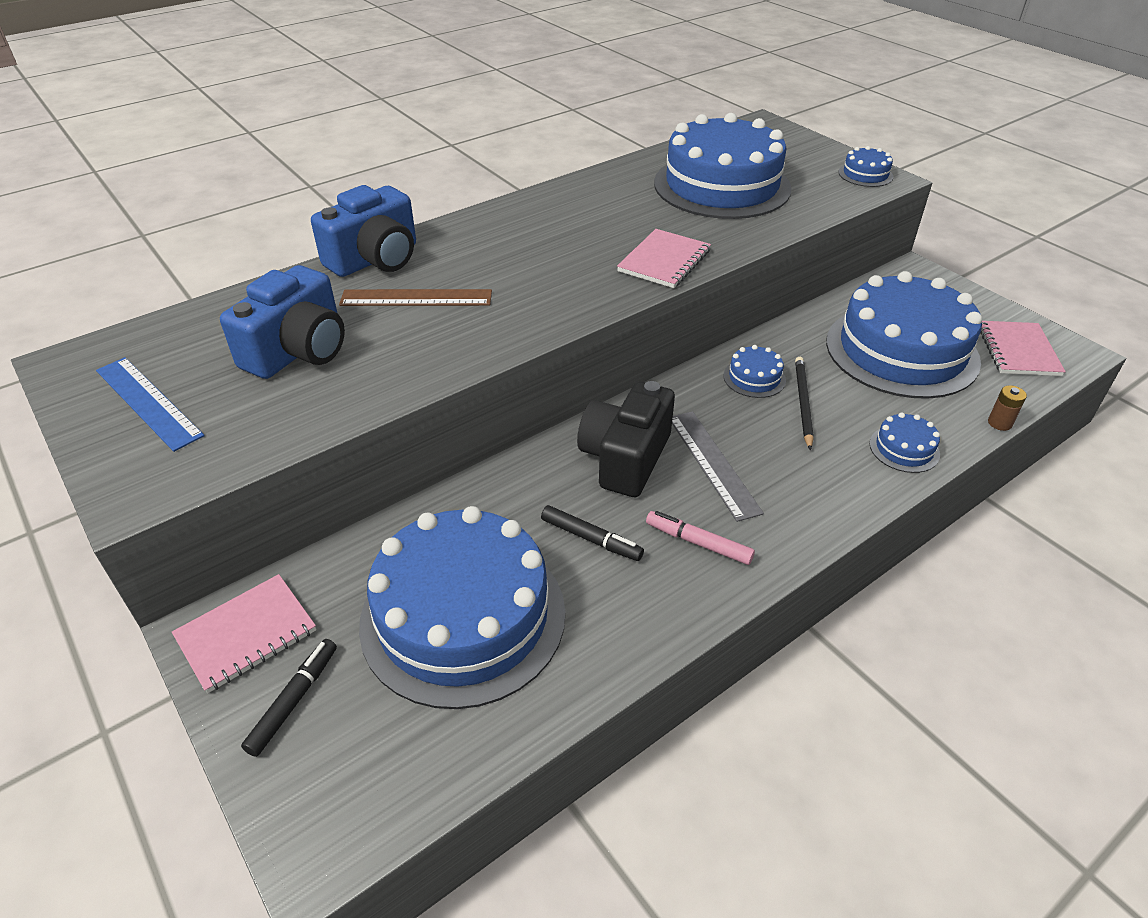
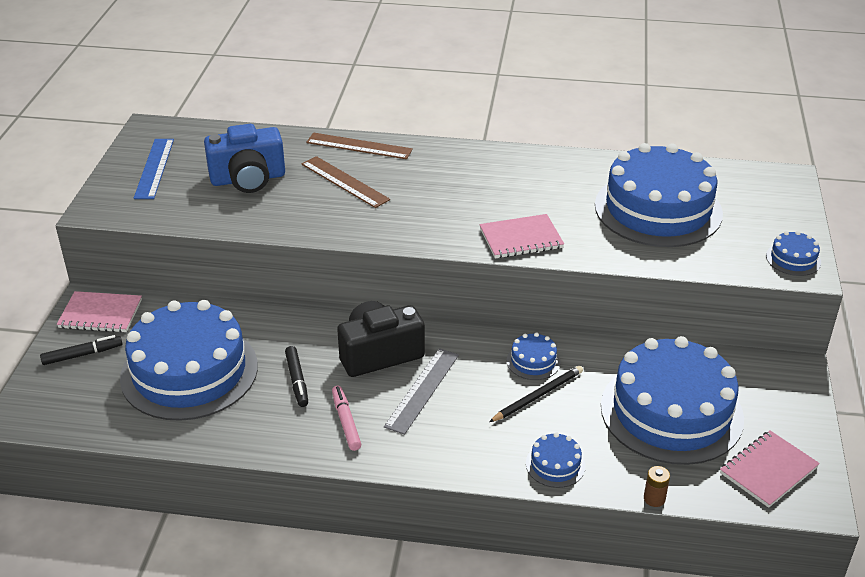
camera: 45 degrees right, 5 degrees down
(375, 259) = (359, 146): blue camera -> brown ruler

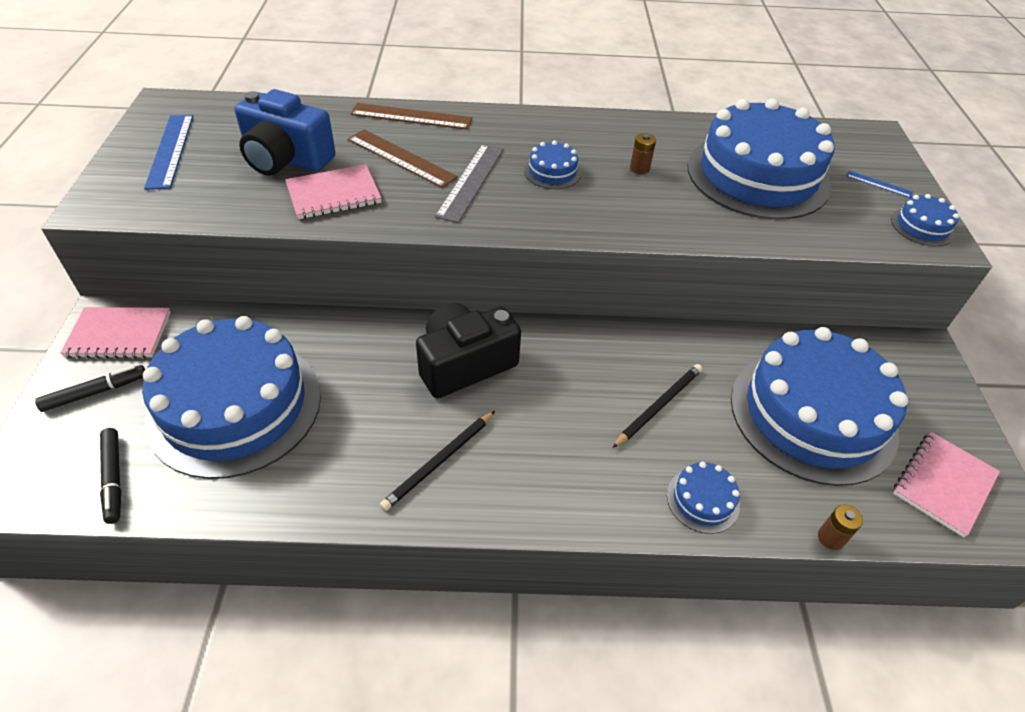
camera: 10 degrees left, 10 degrees up
(248, 179) = (286, 159): blue camera -> blue camera turned 45 degrees clockwise
(297, 380) = (371, 408): black marker -> black marker (113, 478)
(346, 422) = (439, 462): pink marker -> black pencil
(422, 390) = (524, 409): grey ruler -> grey ruler (471, 181)
(521, 238) = (618, 217): pink notebook -> pink notebook (334, 194)
(533, 361) = (642, 361): blue cake -> blue cake (552, 172)
(551, 199) = (639, 168): none -> brown battery
(769, 221) = (878, 184): none -> blue ruler

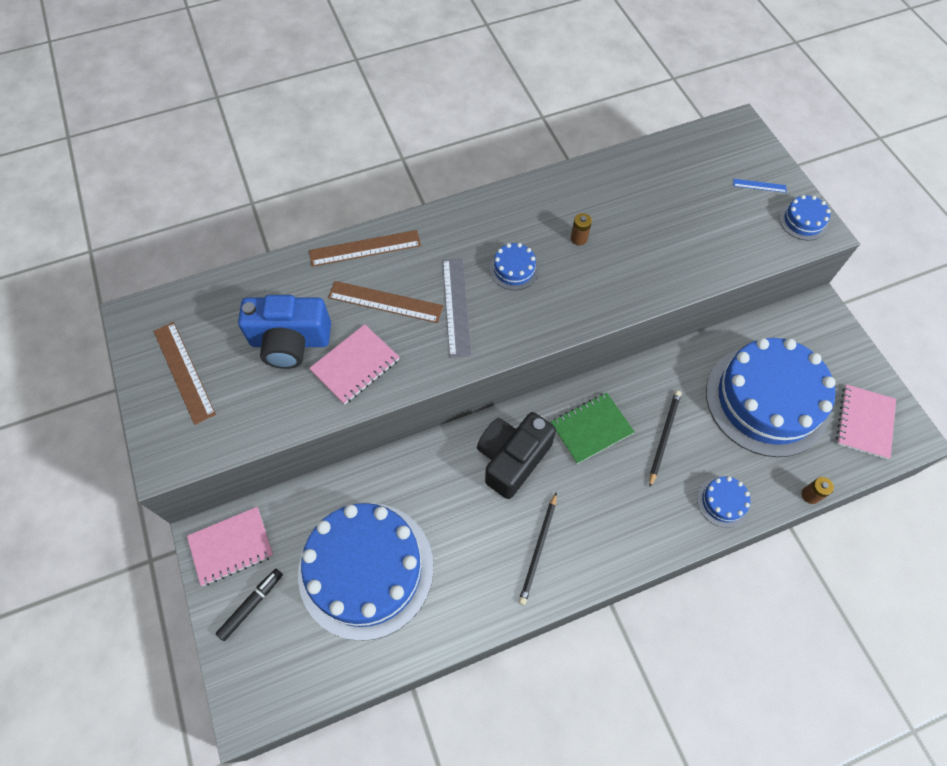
camera: 20 degrees left, 15 degrees up
(113, 478) = (318, 666): black marker -> none
(170, 150) = (183, 372): blue ruler -> brown ruler
(573, 368) = (591, 429): none -> green notebook
(757, 175) = (669, 211): blue cake -> none

